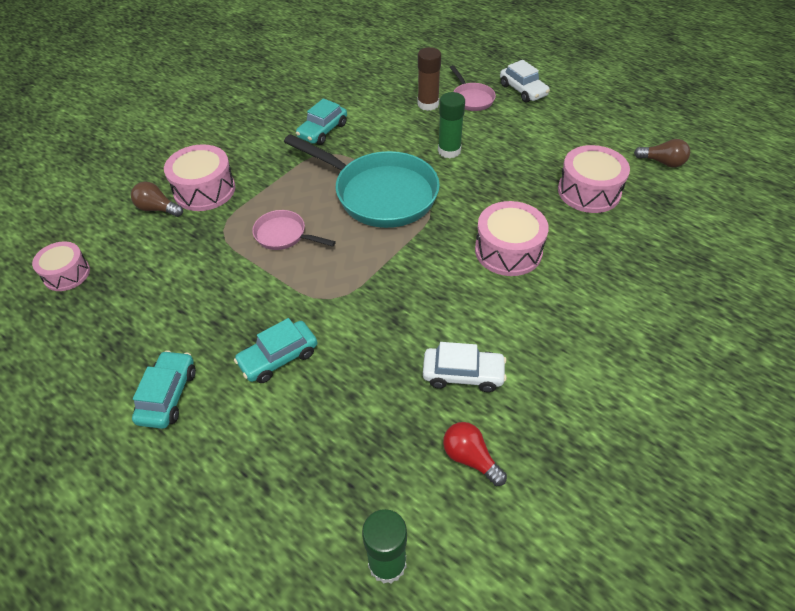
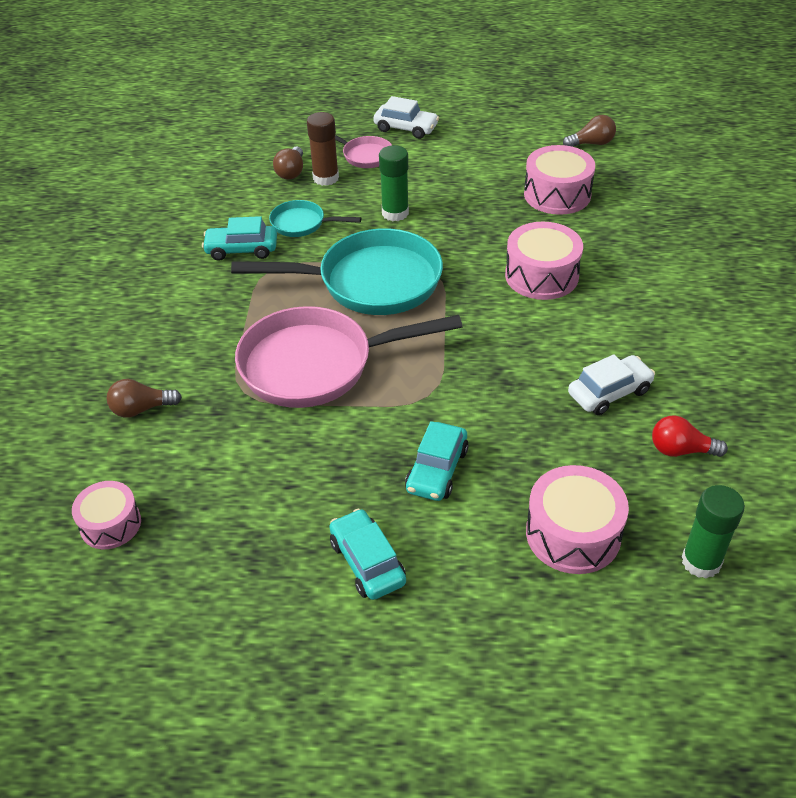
camera: 35 degrees left, 5 degrees down
(204, 190) = (175, 365): pink drum -> pink drum (573, 534)
(284, 235) = (316, 365): pink pan -> pink pan, size x2.07
(322, 131) = (242, 249): turquoise car -> turquoise car turned 90 degrees clockwise
(378, 130) = (302, 224): none -> turquoise pan
(409, 90) = (291, 172): none -> brown light bulb

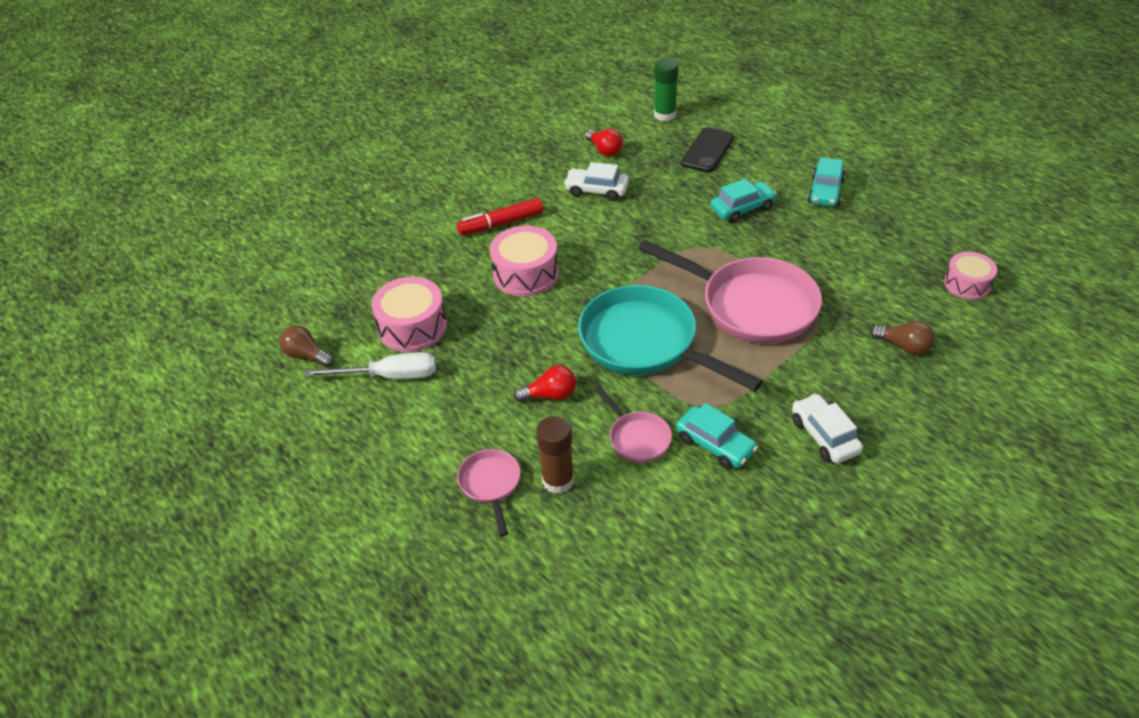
camera: 135 degrees left, 0 degrees up
(291, 172) = (580, 514): brown light bulb -> none
(302, 224) = (637, 438): turquoise pan -> pink pan
(395, 213) = (550, 395): green glue stick -> red light bulb
(406, 128) = (408, 494): white car -> white car (824, 436)
(518, 164) = (389, 376): none -> white screwdriver
(573, 534) = (707, 150): pink drum -> black phone
(635, 302) = (501, 224): none -> red marker

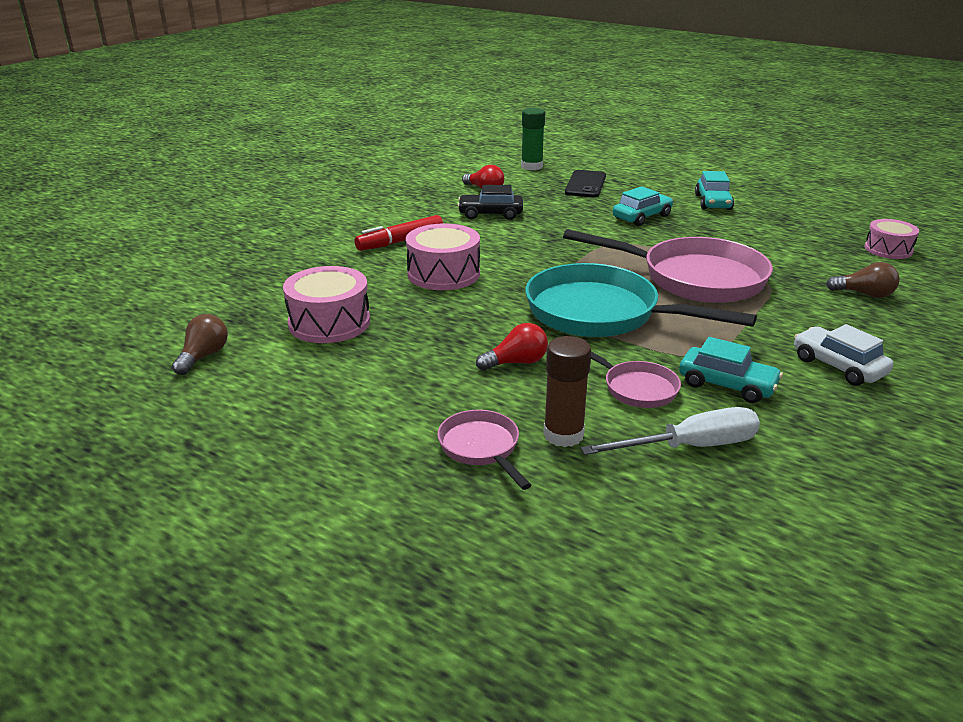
camera: 15 degrees left, 15 degrees down
(307, 355) = (203, 356): brown light bulb -> brown light bulb turned 90 degrees clockwise
(389, 376) = (314, 365): white screwdriver -> white screwdriver (690, 447)
(597, 190) = (490, 214): white car -> black car

